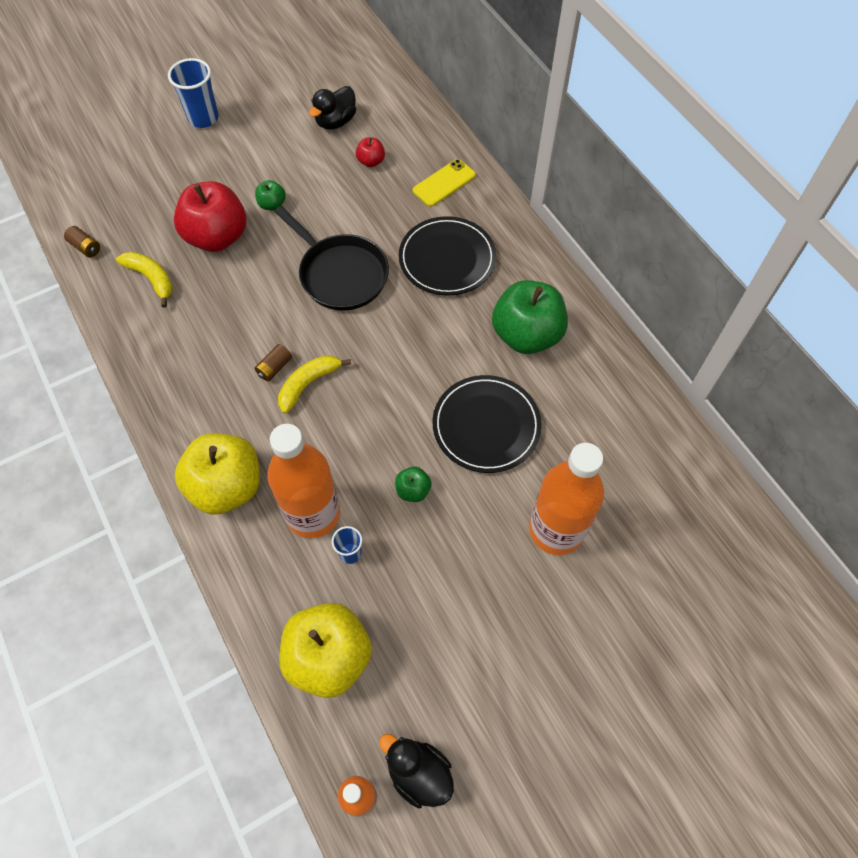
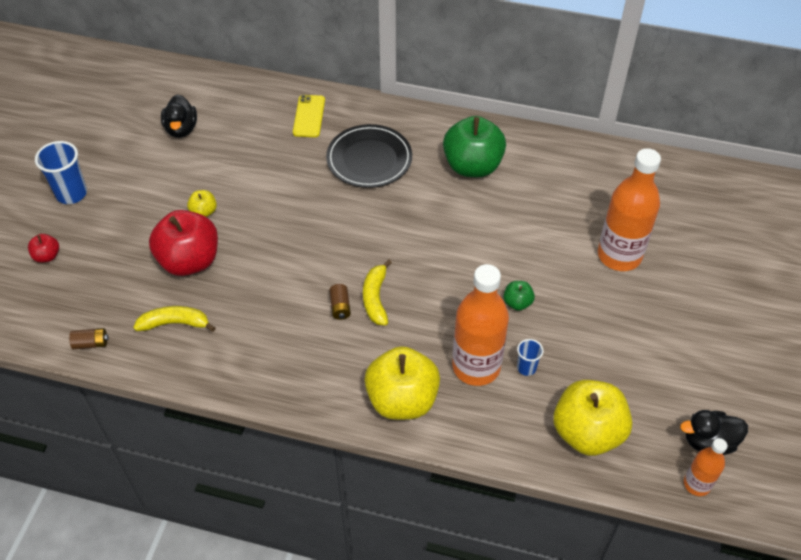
camera: 45 degrees left, 10 degrees down
(272, 204) = (204, 212): green apple -> yellow apple
(341, 274) = (311, 219): black pan -> none
(371, 161) = (241, 137): red apple -> red apple (47, 256)
(486, 426) = (513, 233): black plate -> none

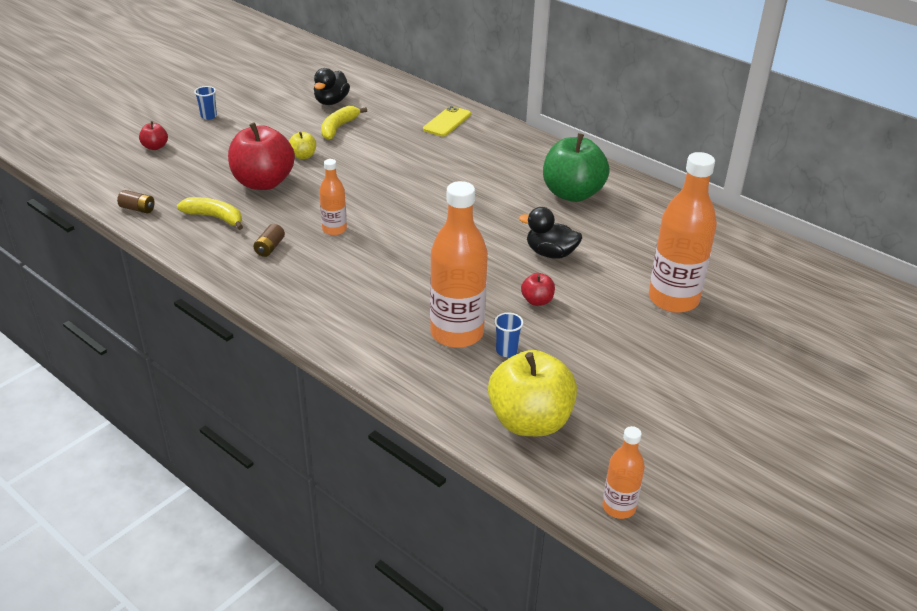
camera: 25 degrees right, 15 degrees down
(71, 194) = (208, 116): blue cup -> blue cup, size x0.55
(296, 292) = (334, 229): none -> orange bottle
(340, 307) = (365, 251): brown battery -> brown battery (270, 247)
(369, 159) = (477, 163): black plate -> none
(375, 298) = (402, 255): yellow banana -> yellow banana (338, 128)
(402, 400) = (365, 333): yellow apple -> none
(517, 303) = (537, 301): green apple -> red apple
(708, 441) = (660, 477): black duck -> black duck (550, 253)

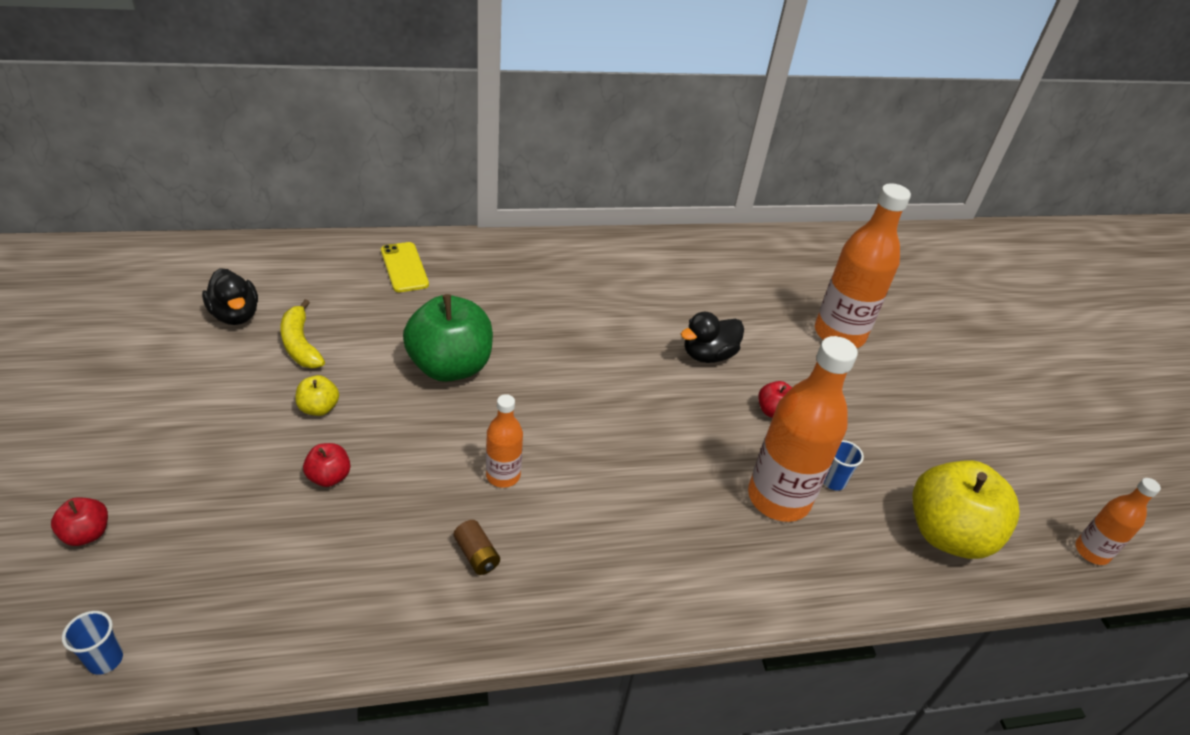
camera: 55 degrees left, 5 degrees up
(137, 209) = (222, 645): brown battery -> none
(208, 116) = (95, 434): blue cup -> blue cup (105, 660)
(215, 217) = (349, 570): yellow banana -> none
(263, 182) = (329, 477): red apple -> red apple, size x0.45
(572, 194) = (629, 281): green apple -> green apple (450, 366)

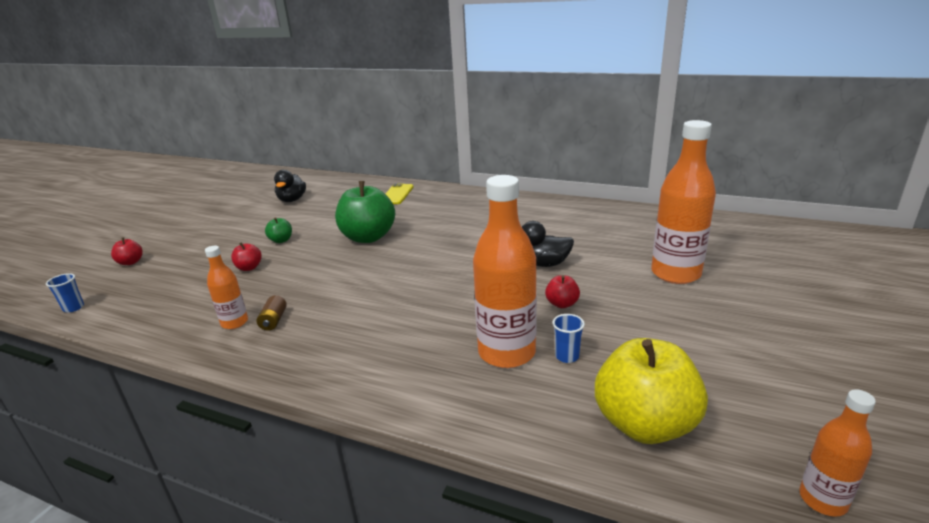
camera: 40 degrees right, 15 degrees down
(300, 344) = (306, 215): yellow banana -> none
(319, 408) = (281, 240): yellow apple -> green apple
(503, 475) = (334, 290): orange bottle -> orange bottle (234, 322)

